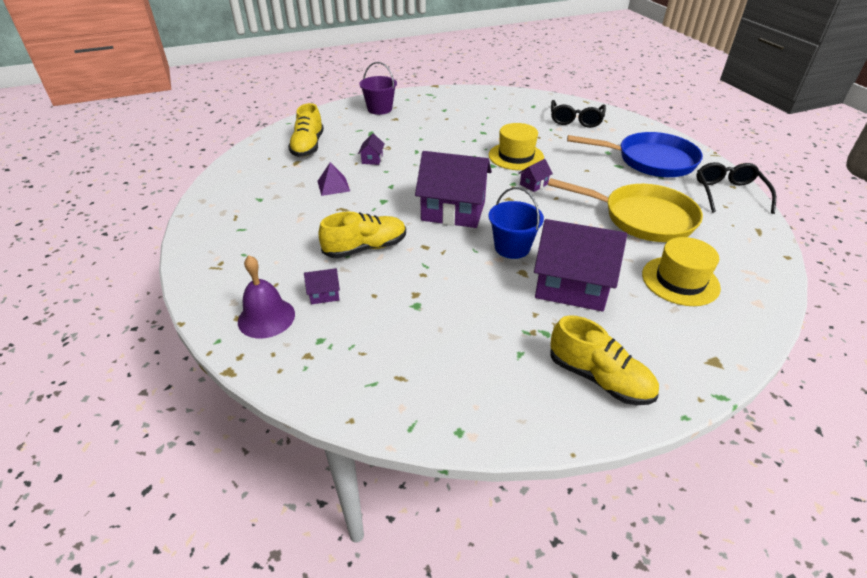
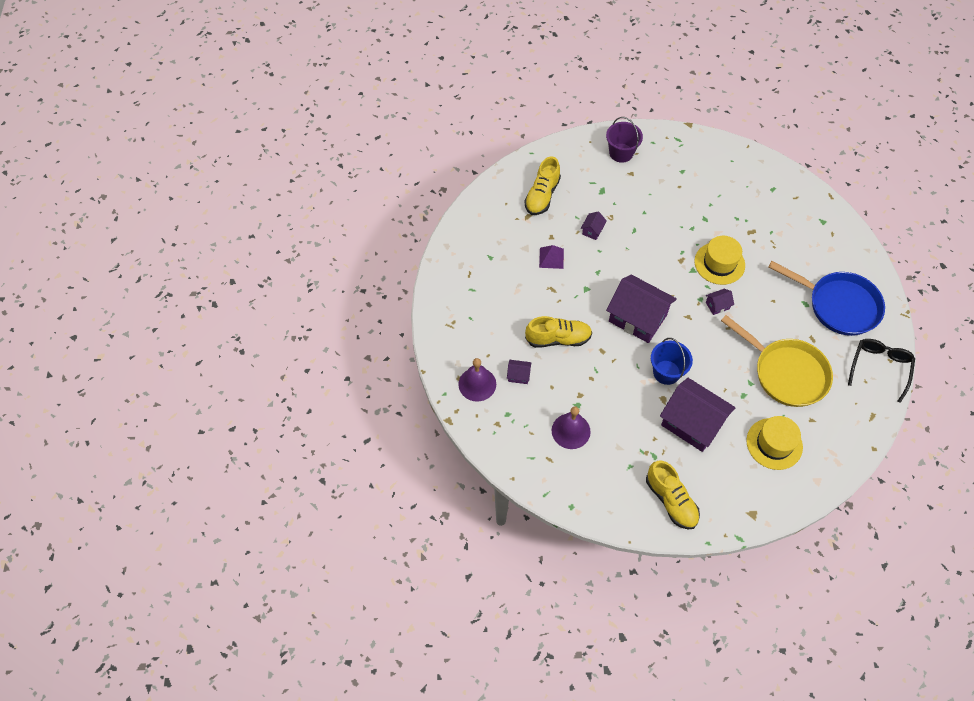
camera: 20 degrees right, 20 degrees up
(418, 335) = (571, 431): none -> purple bell
(575, 120) = (802, 225): black glasses -> none

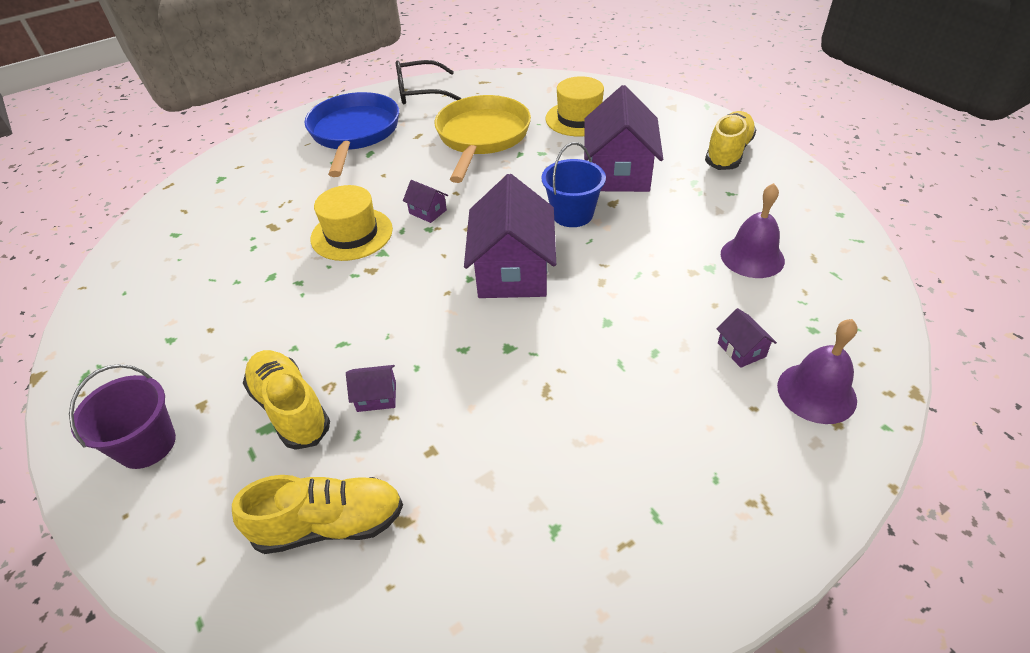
camera: 120 degrees left, 15 degrees down
(551, 258) = (480, 425): purple pyramid -> none
(558, 339) = (631, 336): yellow shoe -> yellow shoe (290, 408)

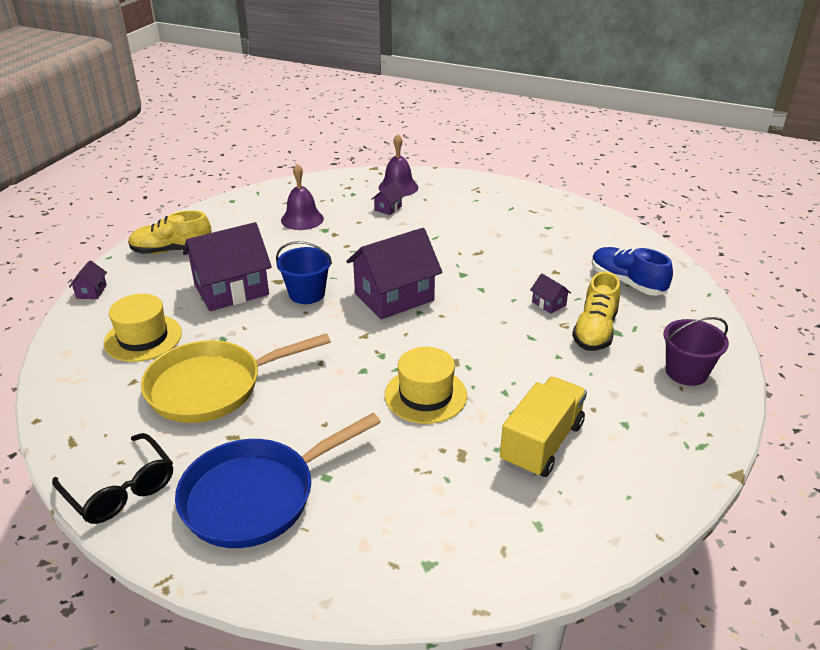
camera: 125 degrees left, 10 degrees down
(224, 274) = (541, 443): none -> yellow truck
(330, 524) = (627, 282): yellow shoe -> blue shoe
(428, 212) = (360, 366): purple house -> purple house (91, 291)

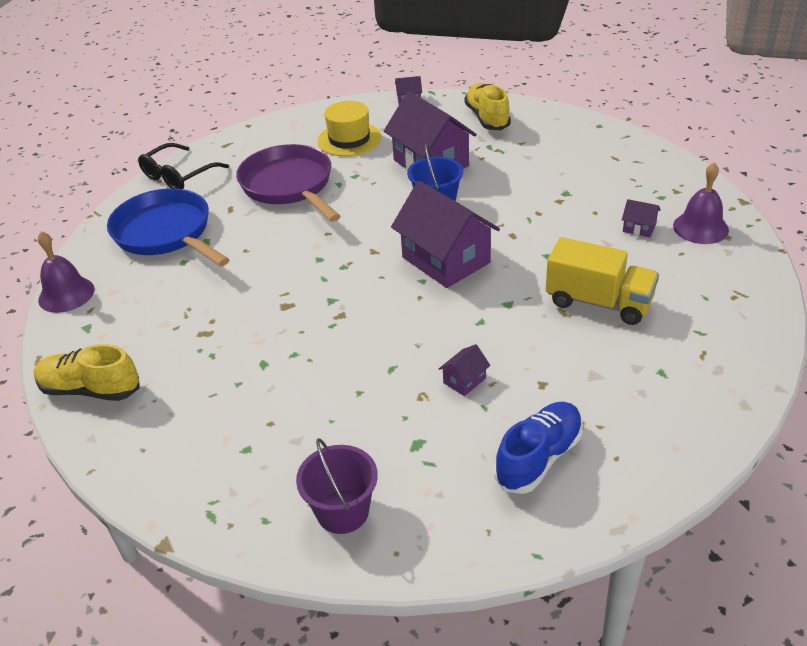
camera: 85 degrees right, 5 degrees up
(212, 387) = (289, 186): yellow pan -> purple pan
(302, 219) = (581, 174): purple bell -> purple bell (66, 294)
(425, 395) = (286, 302): yellow hat -> none
(541, 443) = (218, 385): yellow truck -> yellow truck (598, 302)
(595, 330) = (415, 424): yellow shoe -> yellow shoe (90, 389)

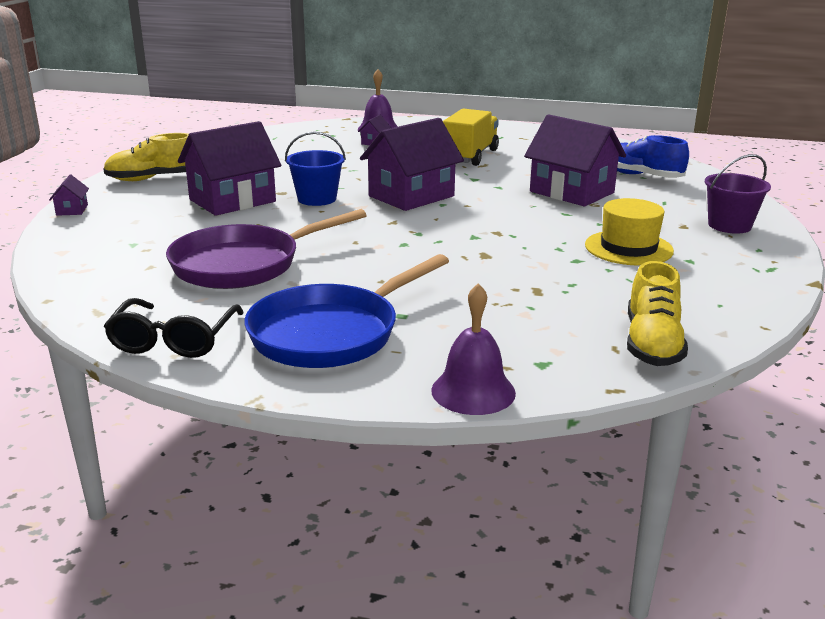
camera: 95 degrees left, 15 degrees down
(177, 176) = (173, 341): black glasses -> black glasses turned 60 degrees clockwise
(349, 139) = (147, 237): yellow hat -> yellow hat (628, 248)
(464, 380) = (571, 192): purple house -> purple house, size x2.40

